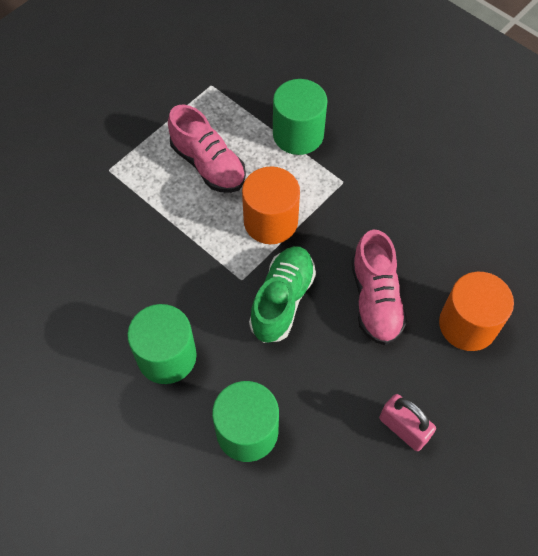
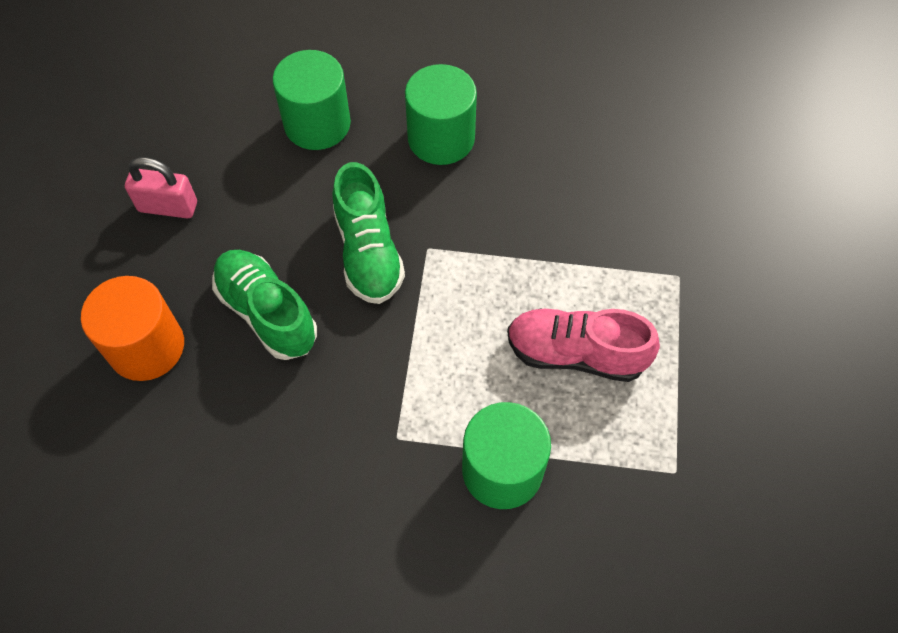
camera: 145 degrees right, 0 degrees up
(270, 221) = (446, 330): orange cylinder -> none
(375, 299) = (267, 313): pink shoe -> green shoe

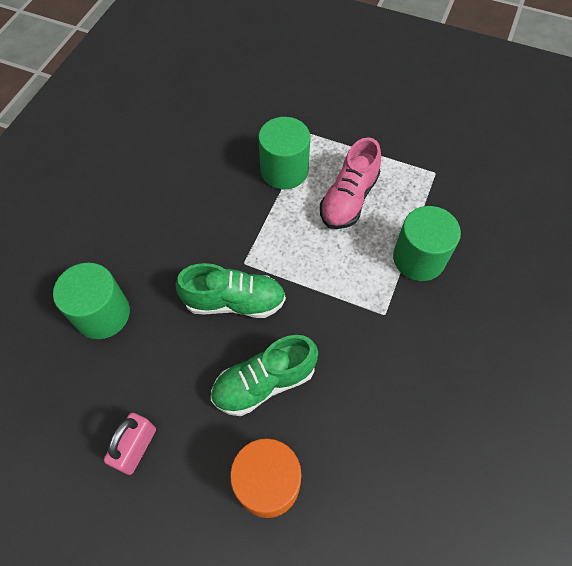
camera: 75 degrees left, 0 degrees up
(441, 138) = (154, 233): green cylinder -> green cylinder (284, 170)

